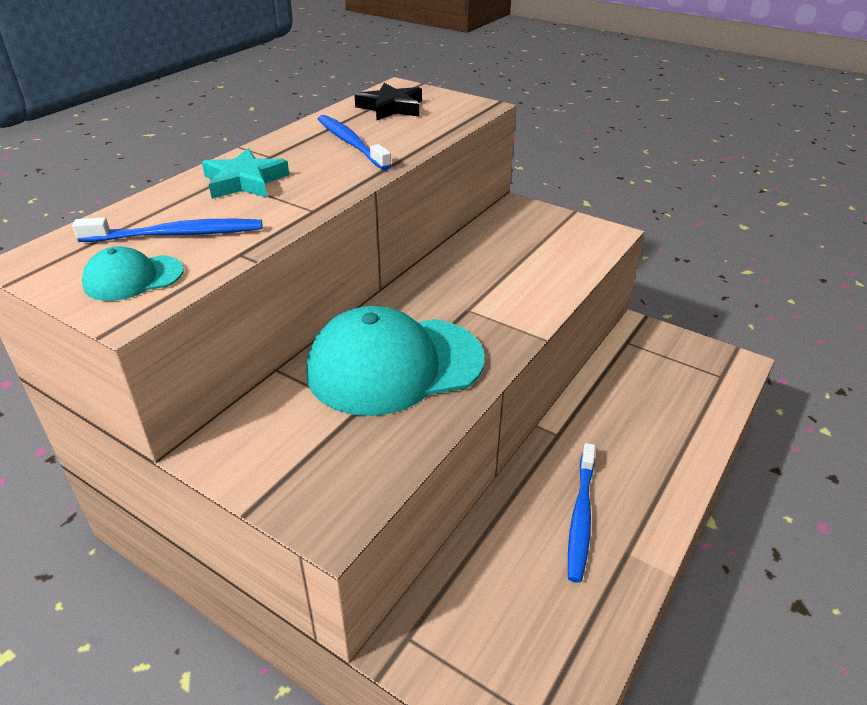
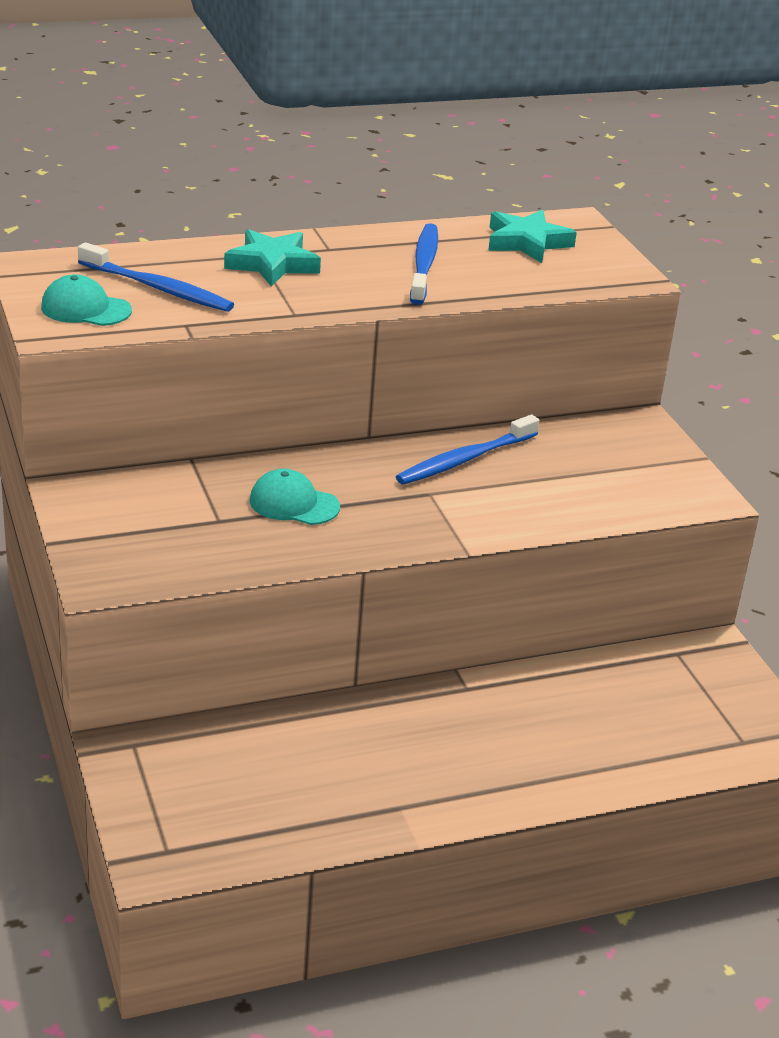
camera: 35 degrees right, 5 degrees down
(391, 108) = (527, 242): black star -> turquoise star
(394, 365) = (294, 504): turquoise cap -> turquoise cap, size x0.45
(581, 517) = (393, 758): blue toothbrush -> blue toothbrush (464, 459)

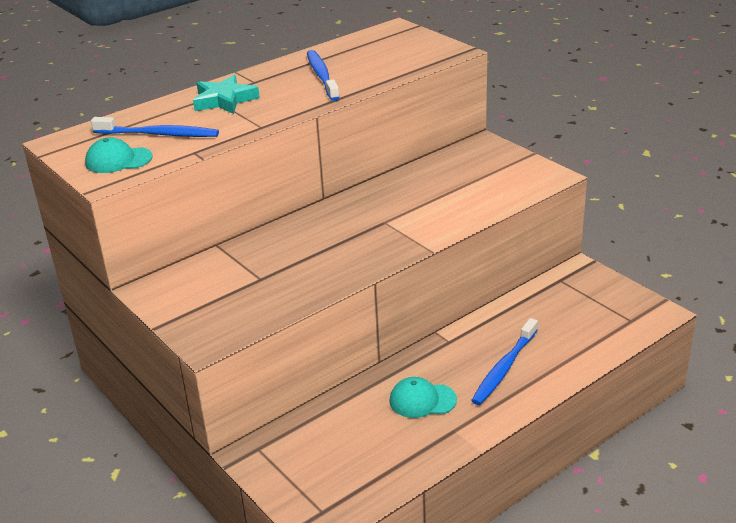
camera: 15 degrees left, 0 degrees up
(294, 504) = (303, 253): turquoise cap -> turquoise cap (422, 400)
(464, 459) = (392, 195): blue toothbrush -> blue toothbrush (504, 368)
(527, 242) = (375, 47): turquoise star -> none

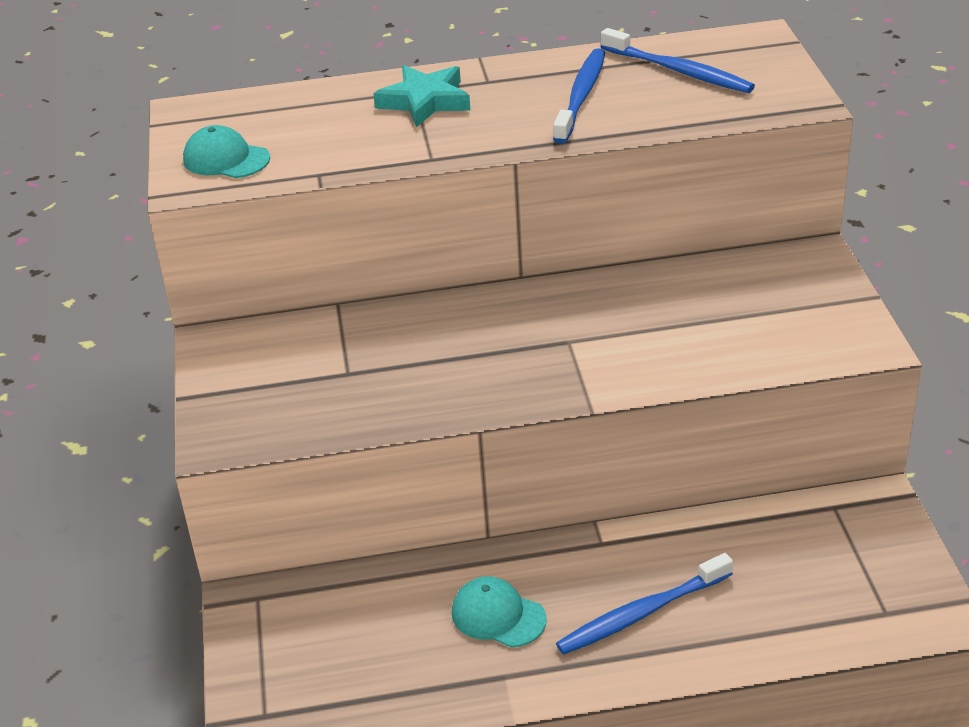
camera: 30 degrees right, 5 degrees up
(159, 134) = (303, 133): blue toothbrush -> blue toothbrush (679, 71)

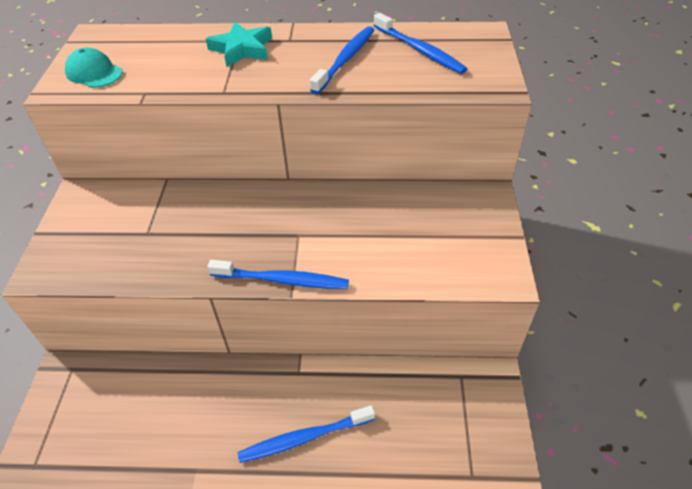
camera: 10 degrees right, 10 degrees up
(498, 616) = (211, 418): turquoise cap -> none
(571, 395) = (282, 280): none -> blue toothbrush

